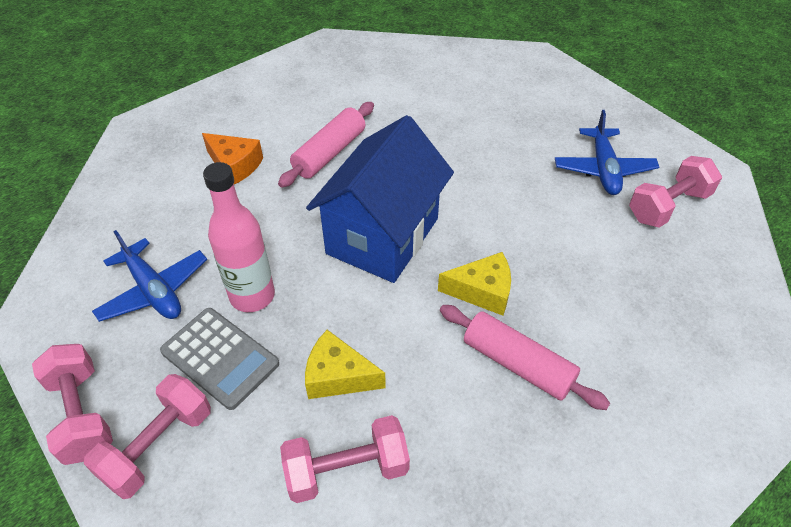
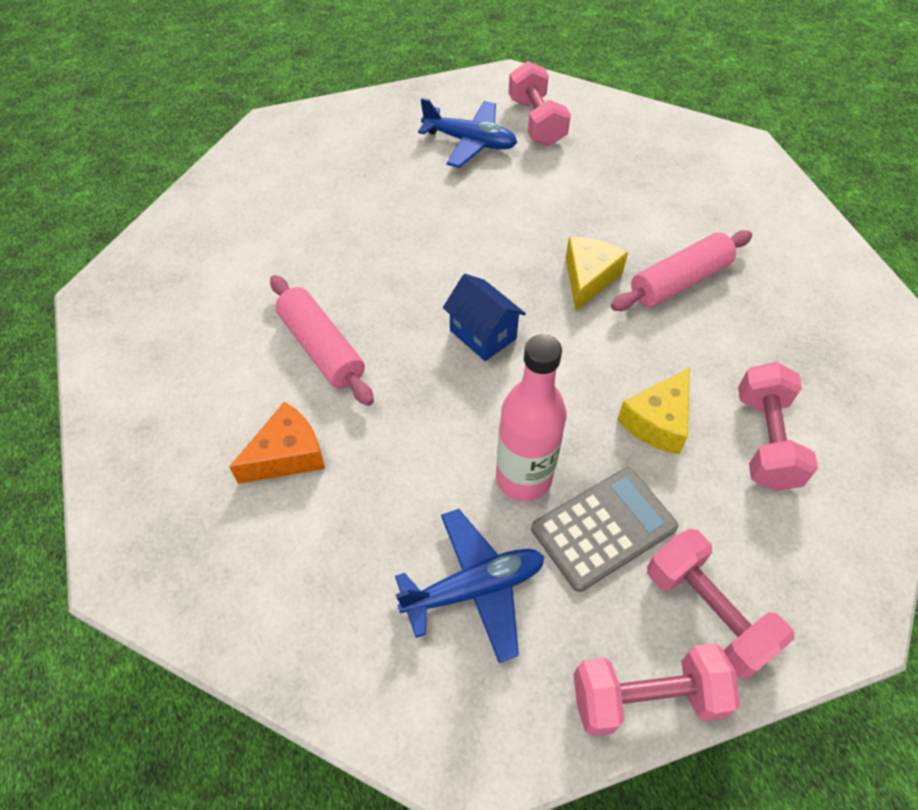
camera: 70 degrees left, 5 degrees up
(382, 236) = (483, 334): blue house -> blue house, size x0.48

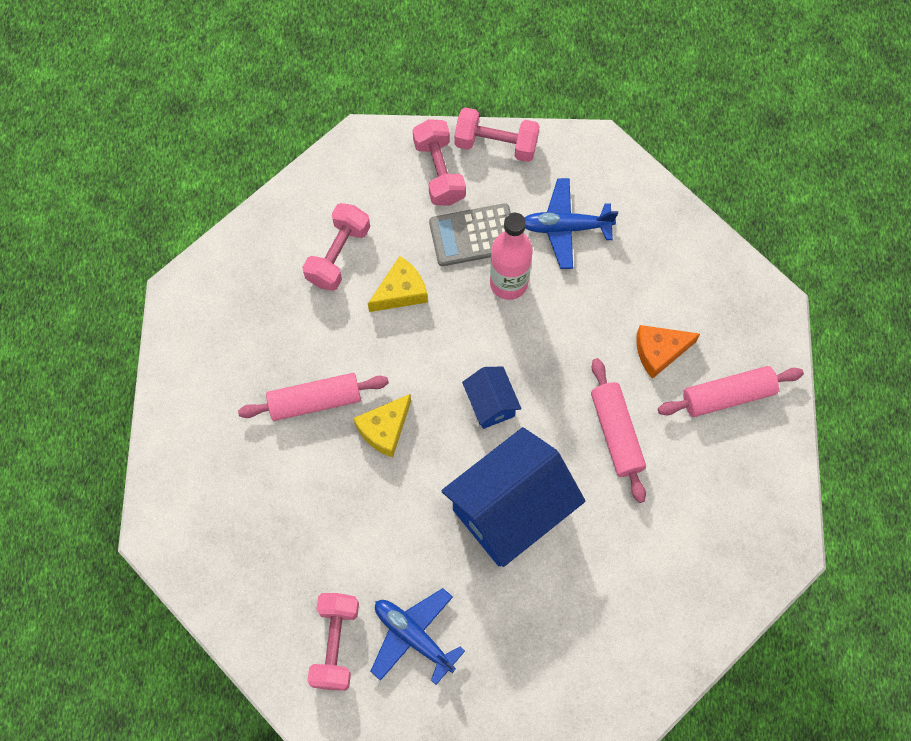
camera: 160 degrees left, 15 degrees up
(184, 430) = (727, 395): none -> pink rolling pin
(418, 249) = (510, 510): none -> blue house

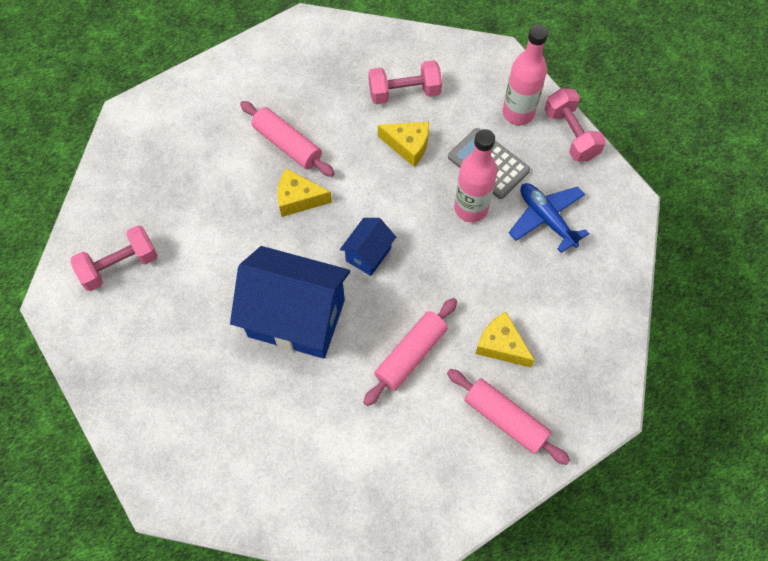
camera: 55 degrees right, 5 degrees down
(414, 636) = (157, 312): blue plane -> none
(439, 171) = (518, 113): pink dumbbell -> pink bottle
(659, 352) = (501, 345): orange cheese -> yellow cheese

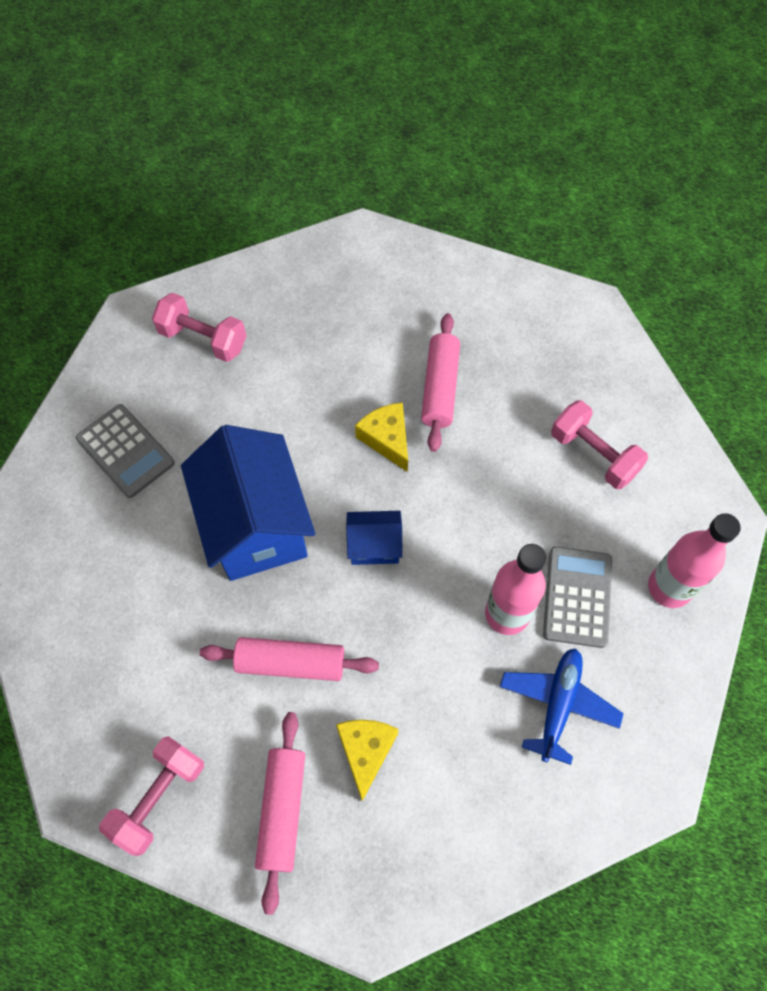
camera: 55 degrees right, 0 degrees up
(167, 371) = (125, 451): none -> grey calculator
(408, 146) = (532, 500): yellow cheese -> none
(570, 134) = (691, 664): pink dumbbell -> pink dumbbell (159, 797)

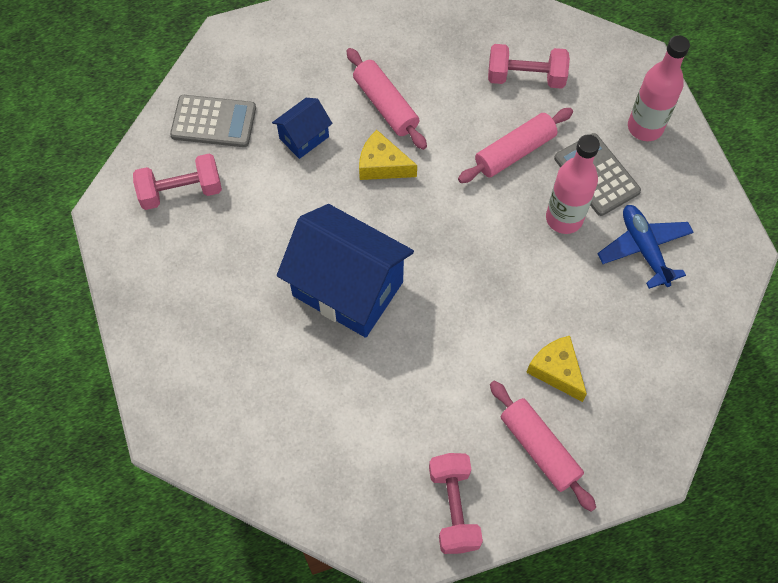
camera: 40 degrees left, 0 degrees up
(125, 451) = (202, 310): grey calculator -> grey calculator (213, 122)
(290, 663) = (457, 356): pink rolling pin -> pink rolling pin (514, 152)
(374, 546) = (440, 241): blue house -> blue house (304, 137)

